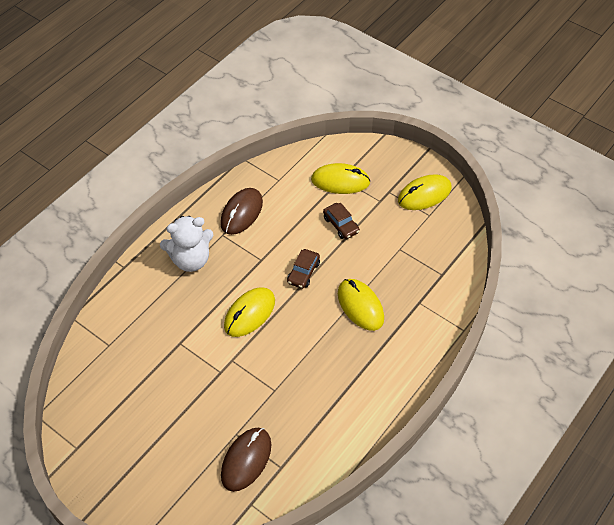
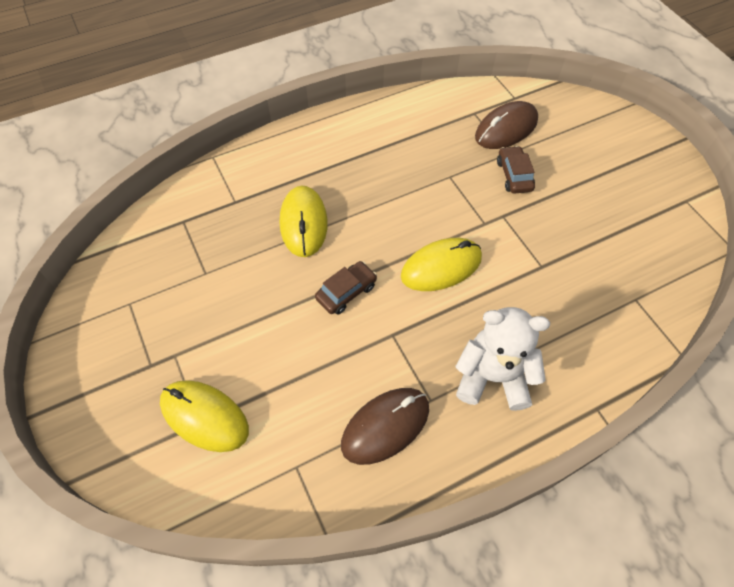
camera: 155 degrees left, 5 degrees up
(341, 225) = (254, 340): brown car -> brown car (514, 175)
(424, 195) = (108, 336): yellow mouse -> none

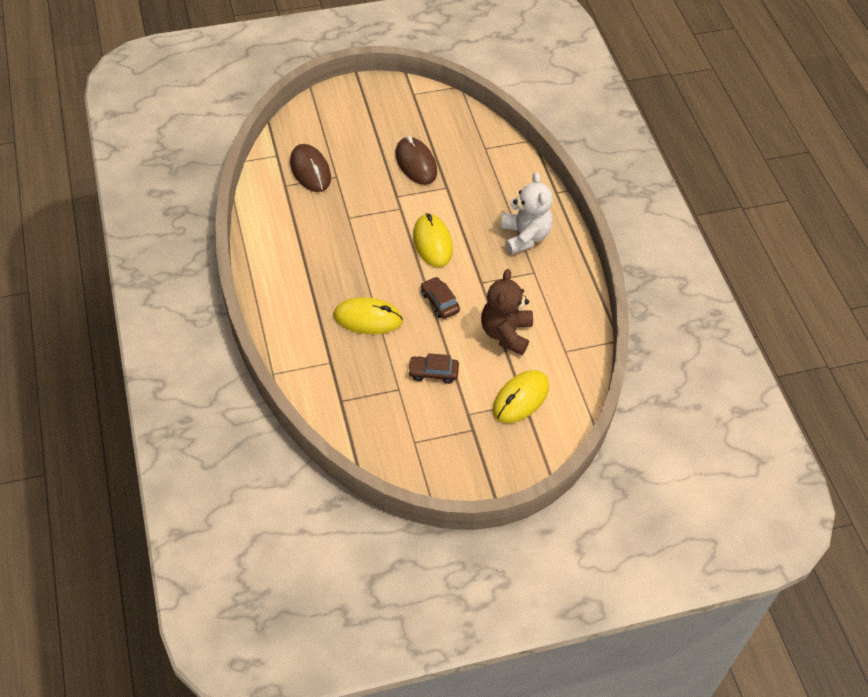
camera: 80 degrees left, 5 degrees down
(312, 380) = (506, 333): none -> brown teddy bear
(385, 426) = (547, 299): brown mouse -> brown mouse (416, 163)
(492, 377) = (525, 236): white teddy bear -> white teddy bear turned 150 degrees clockwise
(514, 175) = (360, 179): brown car -> brown car (433, 373)

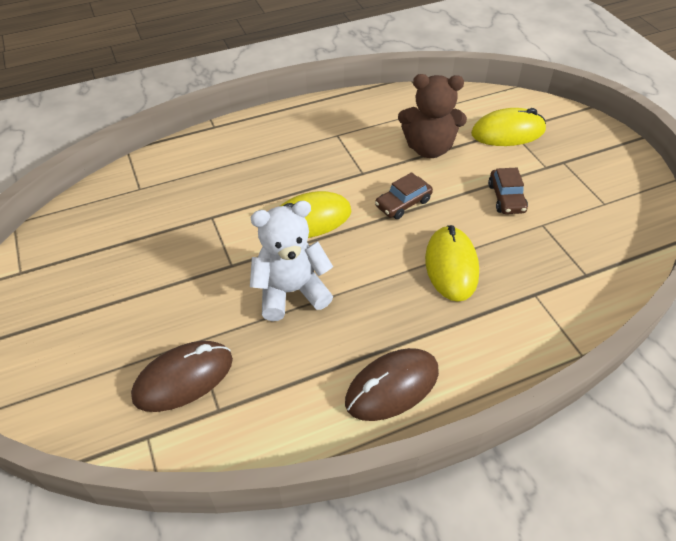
camera: 95 degrees left, 5 degrees down
(416, 163) = (167, 252): brown mouse -> brown mouse (392, 387)
(521, 398) = (508, 132): yellow mouse -> yellow mouse turned 45 degrees counterclockwise
(525, 236) = (286, 144): white teddy bear -> white teddy bear (291, 292)

